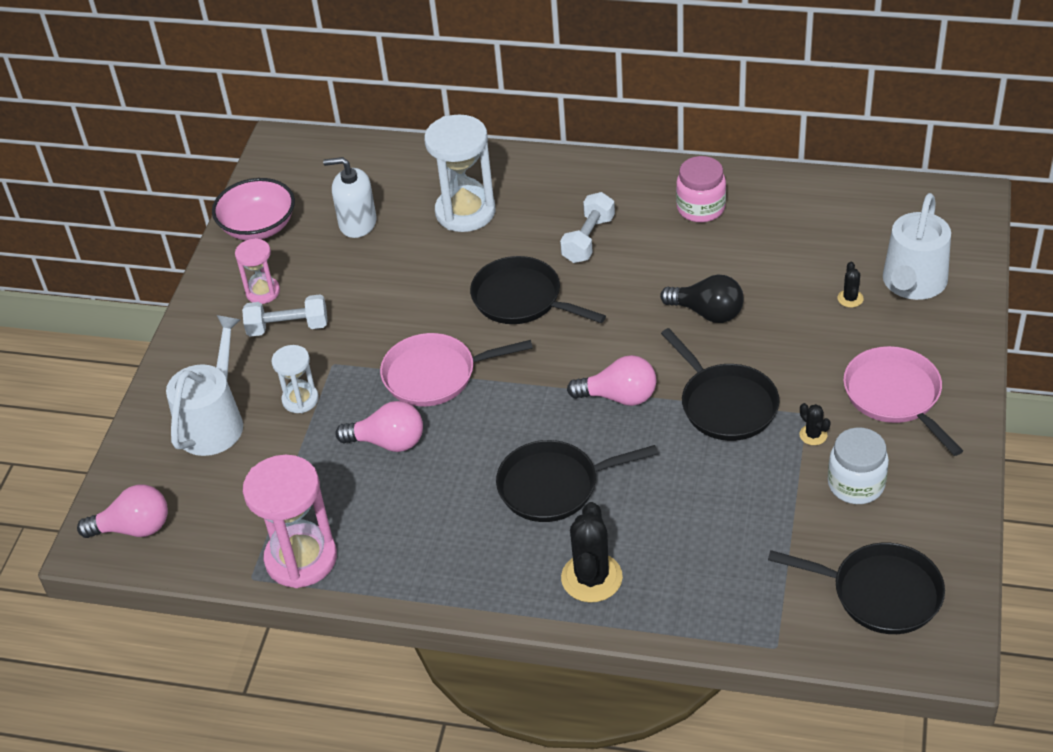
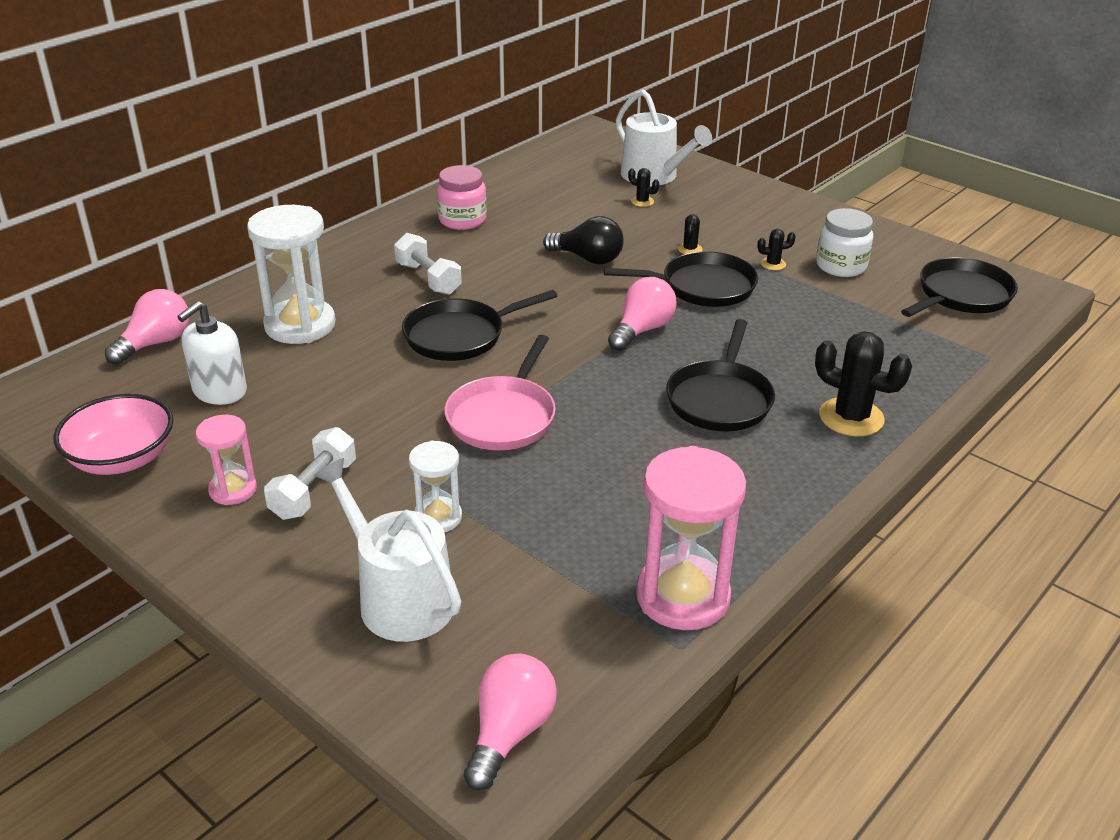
camera: 65 degrees left, 10 degrees down
(388, 442) = (566, 477): pink light bulb -> pink light bulb (156, 343)
(707, 312) = (588, 258): black light bulb -> black light bulb turned 60 degrees clockwise
(787, 368) = (690, 249): none -> black cactus
(895, 396) = (763, 221): pink pan -> none

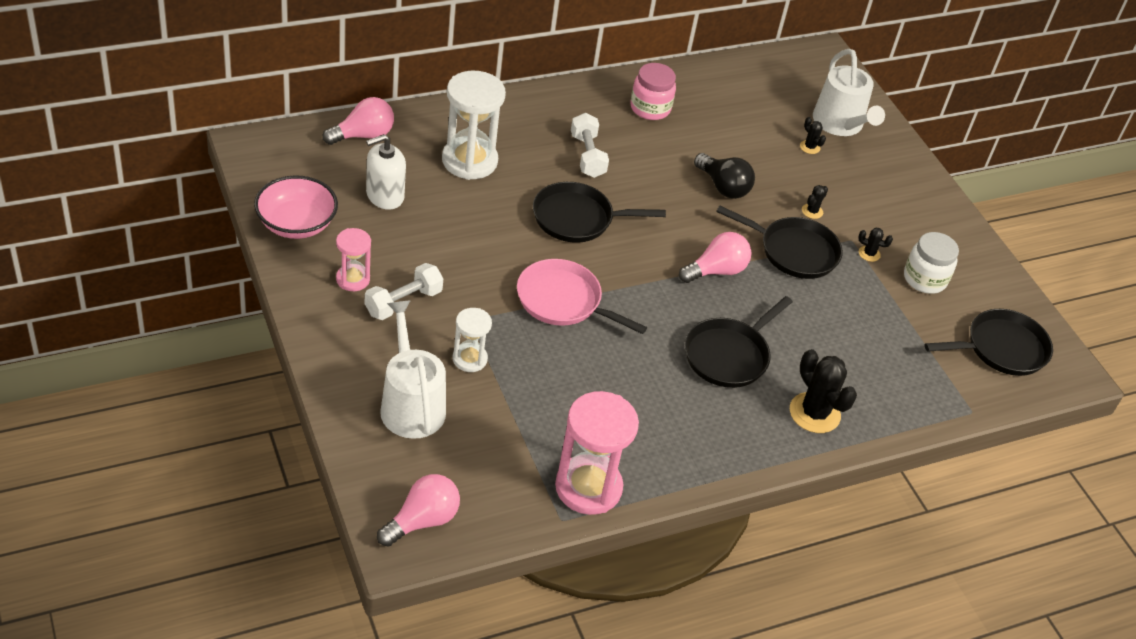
camera: 20 degrees right, 10 degrees up
(503, 417) = (563, 301): pink pan -> pink pan turned 75 degrees clockwise

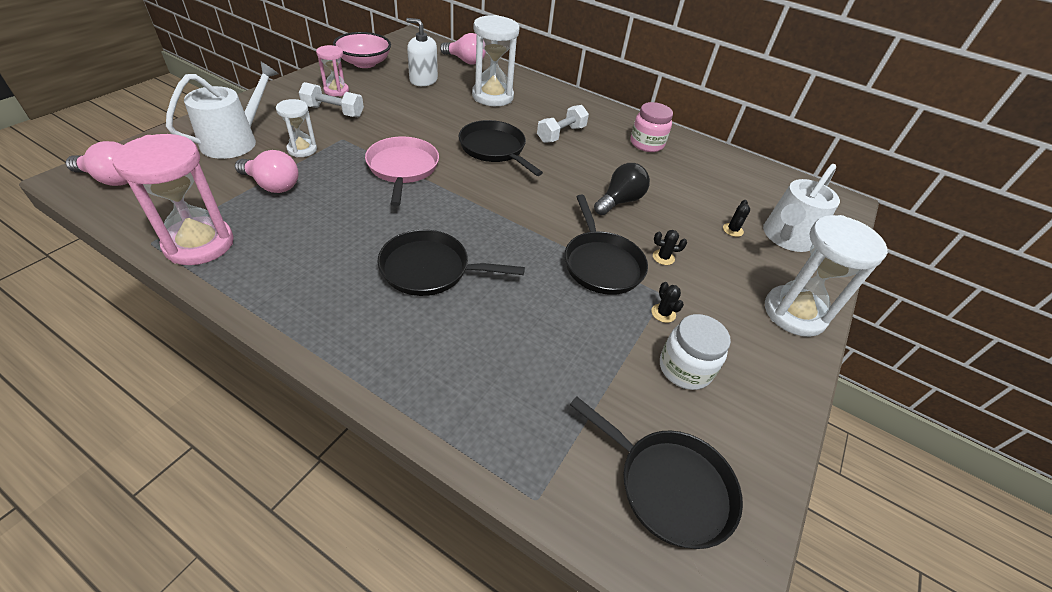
camera: 55 degrees right, 0 degrees up
(716, 271) = (522, 228): pink light bulb -> pink light bulb (272, 185)
(723, 187) = (619, 201): black light bulb -> black light bulb turned 150 degrees counterclockwise
(814, 413) = (407, 353): black cactus -> none
(916, 186) = (794, 313): none -> white hourglass

